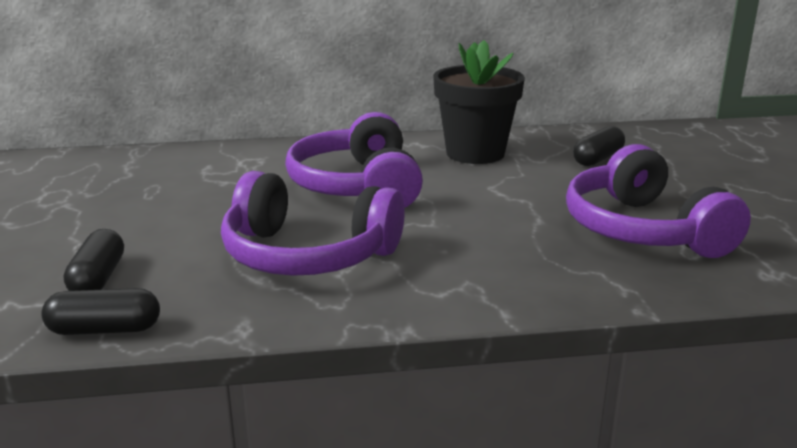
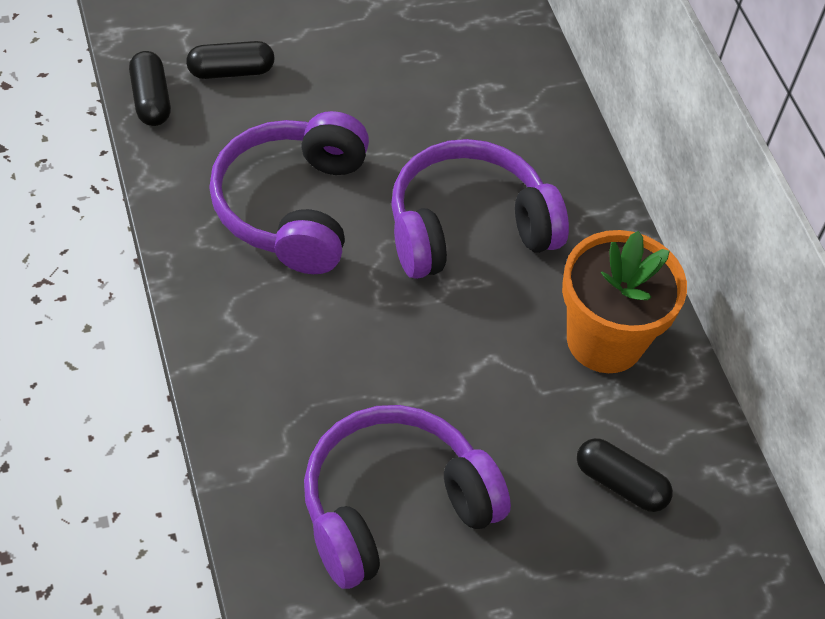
camera: 75 degrees right, 30 degrees up
(475, 153) = (604, 340): black flower pot -> orange flower pot

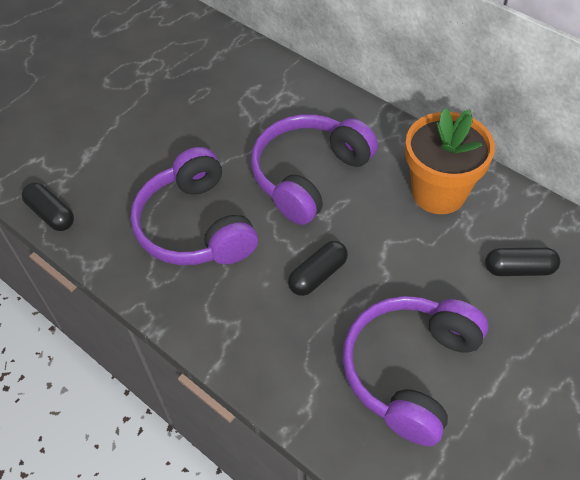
camera: 25 degrees left, 0 degrees up
(231, 71) = (90, 167): black capsule -> black capsule (318, 275)

